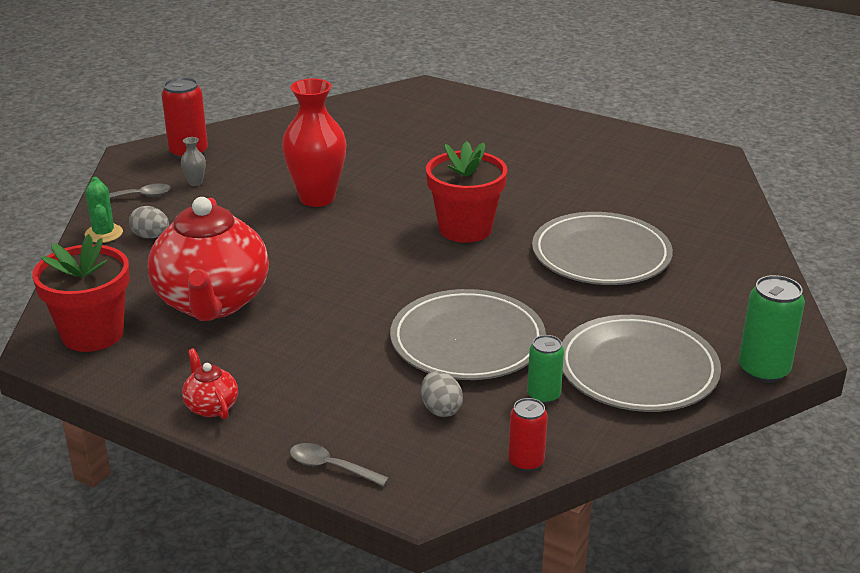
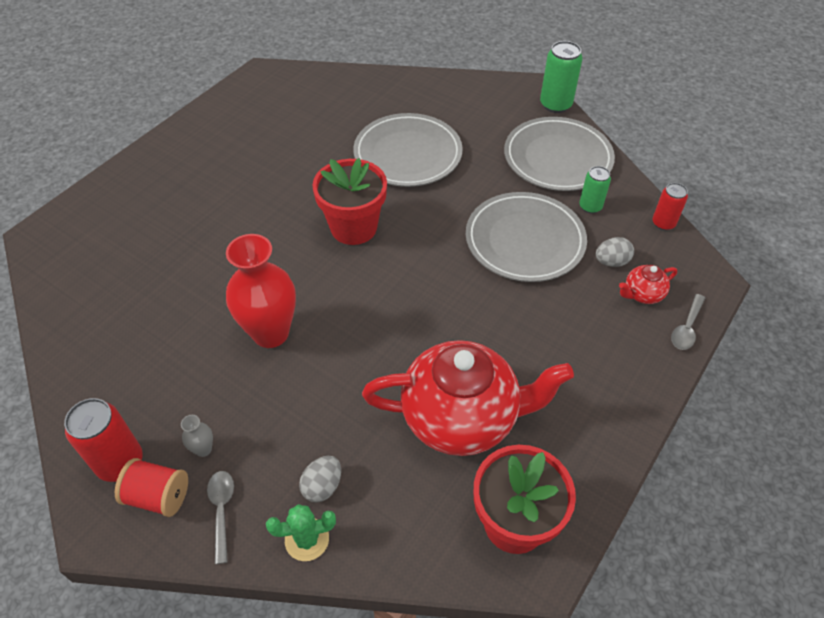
camera: 85 degrees left, 20 degrees up
(156, 171) = (158, 496): none -> red spool
(211, 406) = (623, 409): red teapot -> red teapot (642, 294)

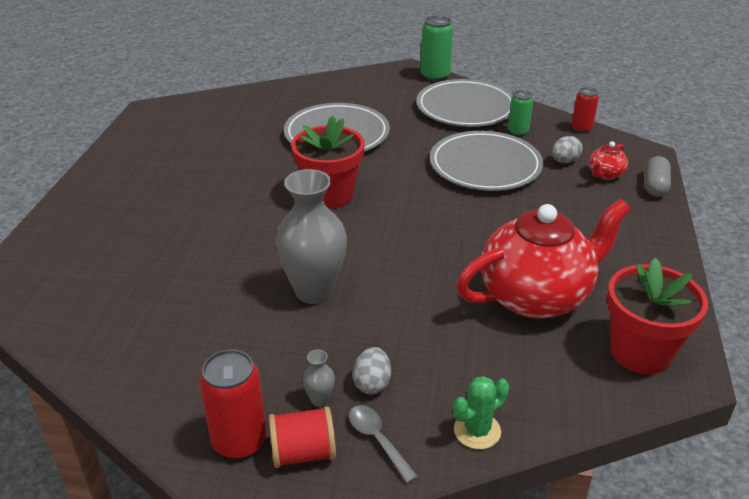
camera: 25 degrees left, 15 degrees down
(271, 333) = (314, 291): red vase -> grey vase
(322, 486) = (458, 386): grey egg -> grey egg (372, 383)
(687, 328) = (655, 186): grey spoon -> grey capsule

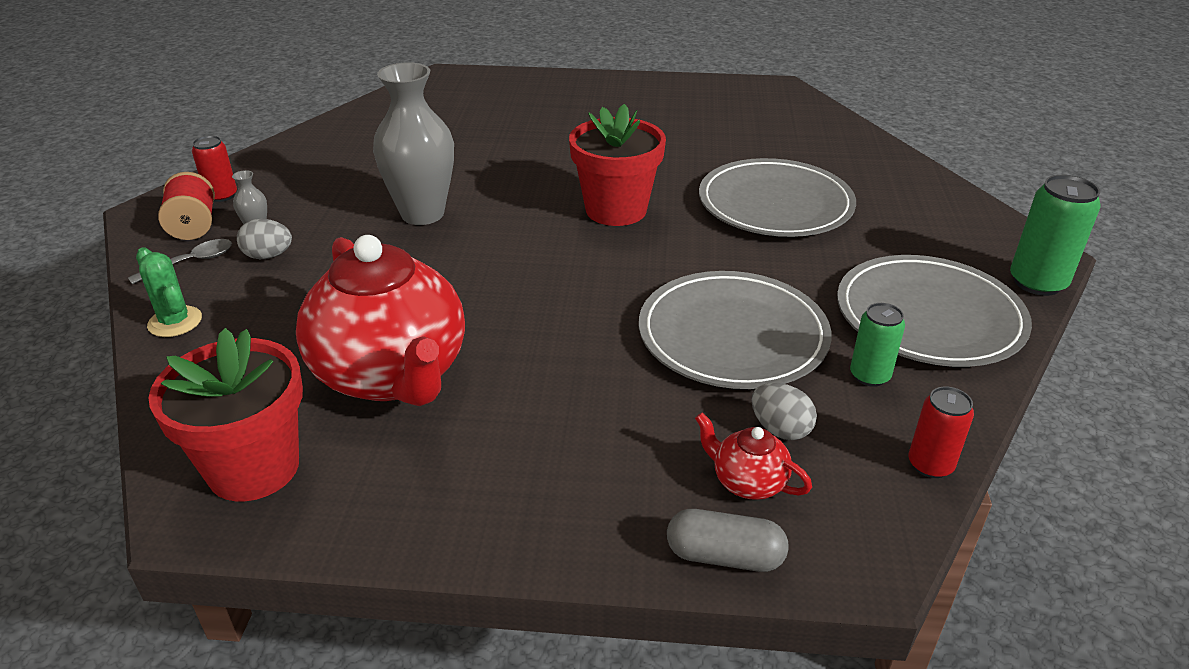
camera: 85 degrees right, 0 degrees up
(239, 441) = (222, 196): red can -> red can, size x0.63

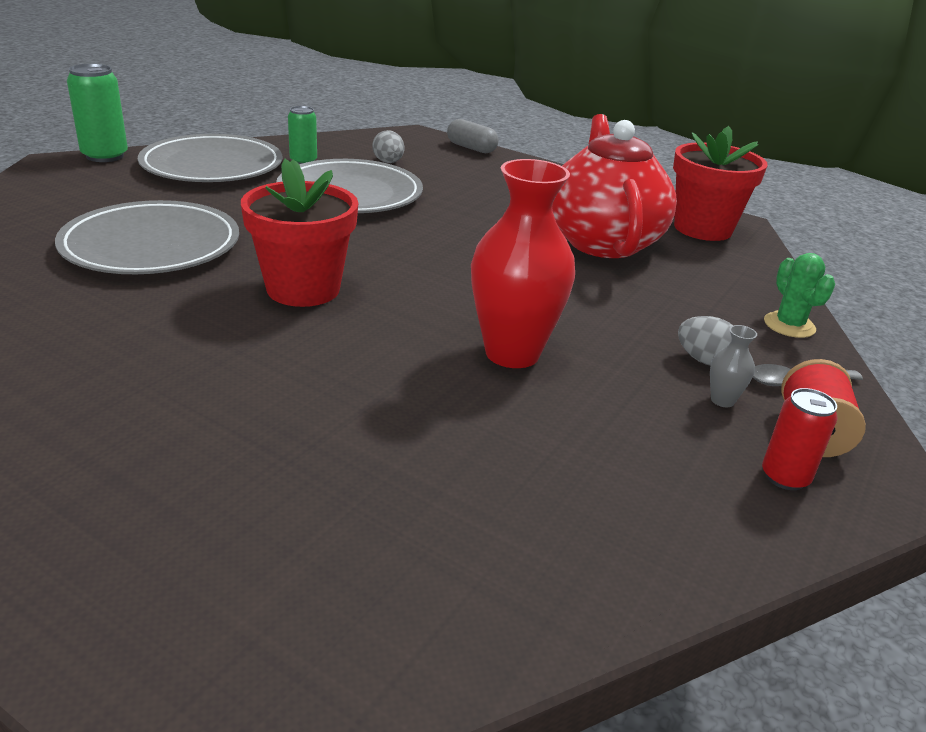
camera: 155 degrees left, 5 degrees down
(422, 214) = (512, 353): grey vase -> red vase
(747, 482) = (431, 157): red teapot -> none
(930, 465) = (337, 138): red can -> none

